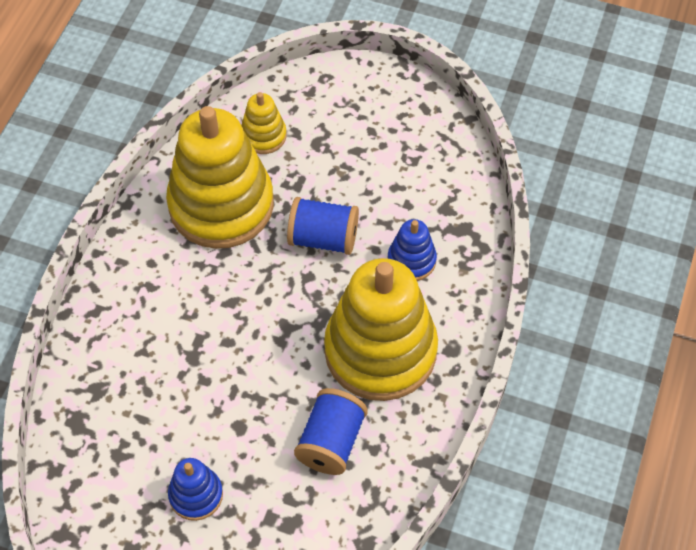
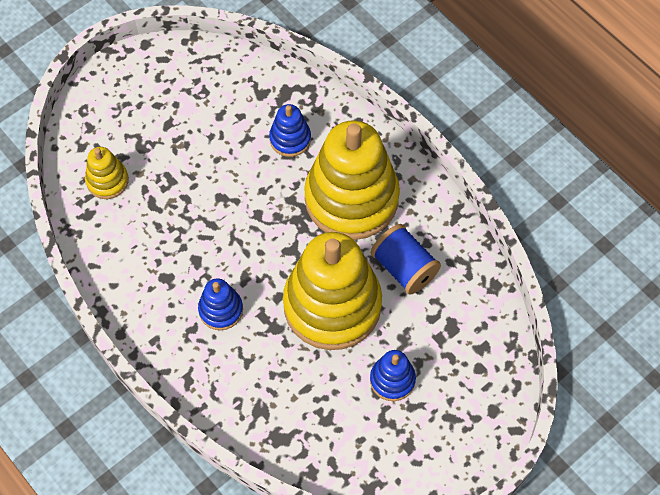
camera: 60 degrees left, 5 degrees up
(184, 300) = (221, 310): none -> blue stacking toy
(221, 205) = (151, 242): yellow stacking toy -> yellow stacking toy (332, 305)
(323, 238) = (231, 187): blue spool -> none

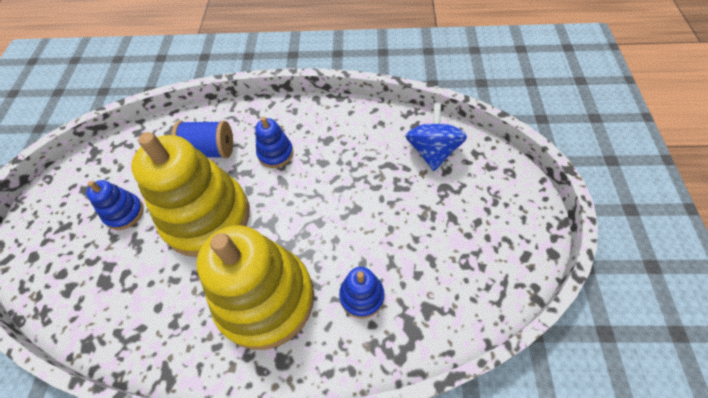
camera: 135 degrees right, 5 degrees down
(107, 181) = (432, 151): yellow stacking toy -> blue spinning top
(404, 268) = (175, 288): blue spool -> blue spool (209, 151)

